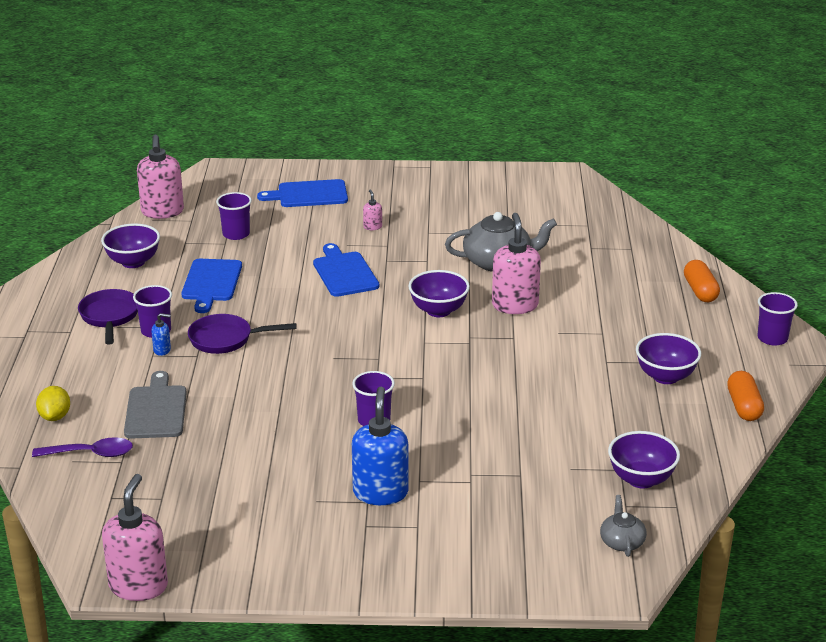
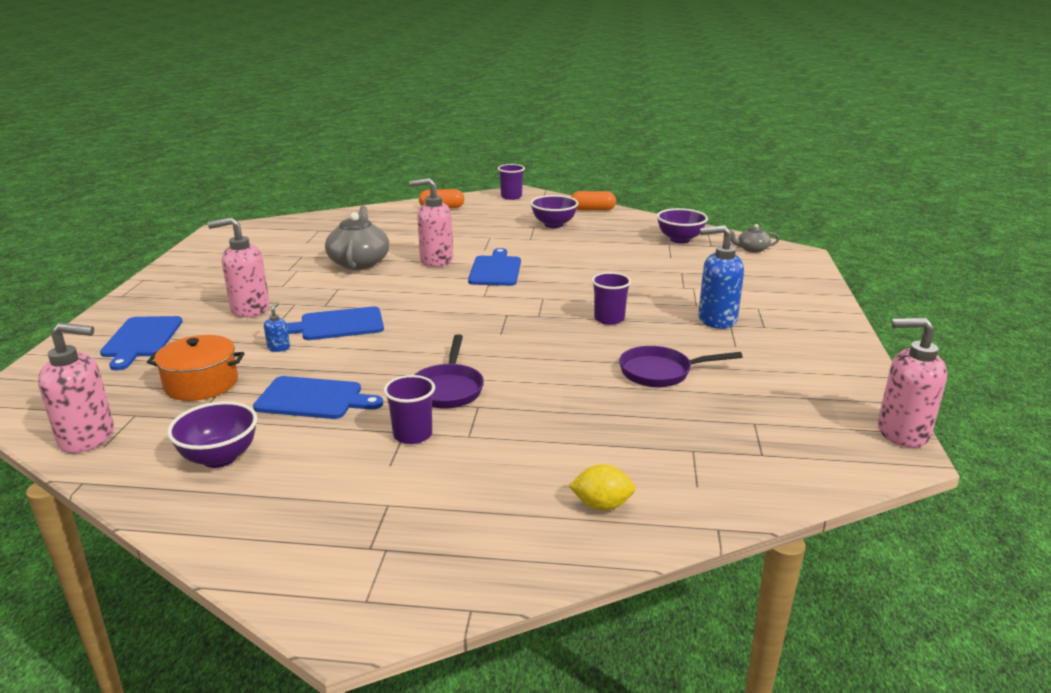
camera: 85 degrees left, 5 degrees down
(91, 453) = (680, 472): purple spoon -> none
(109, 317) = (362, 472): purple pan -> purple pan (661, 372)
(156, 410) = (588, 430): grey cutting board -> none
(162, 350) = (459, 429): blue soap dispenser -> blue soap dispenser (279, 348)
(236, 234) = (201, 383): purple cup -> orange pot
(372, 227) = (249, 309): pink soap dispenser -> pink soap dispenser, size x2.28
(438, 310) = (432, 287): purple bowl -> none
(496, 344) = (495, 270): none -> blue cutting board

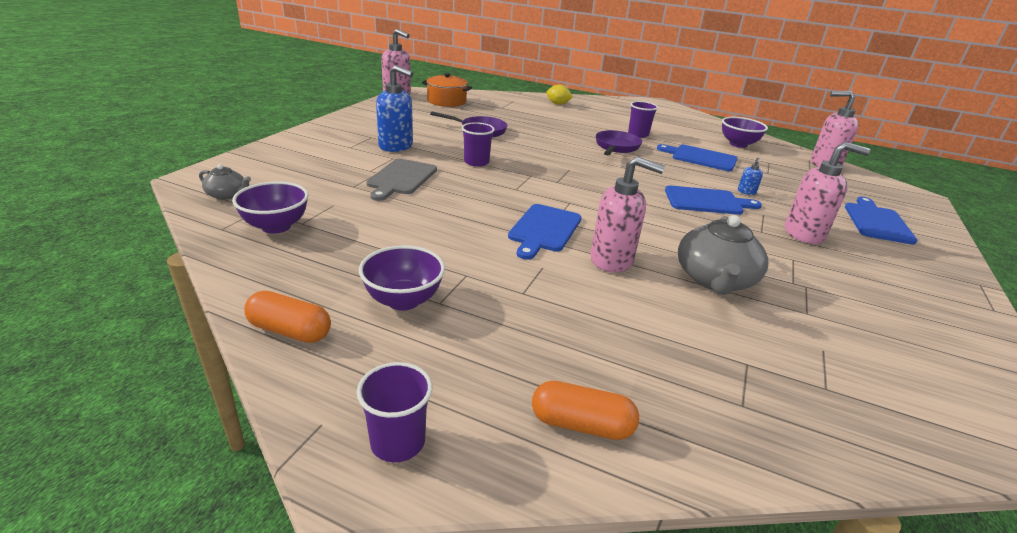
camera: 165 degrees left, 5 degrees up
(201, 383) = (785, 179): orange pot -> orange pot (446, 101)
(655, 286) = (401, 178): none -> grey cutting board

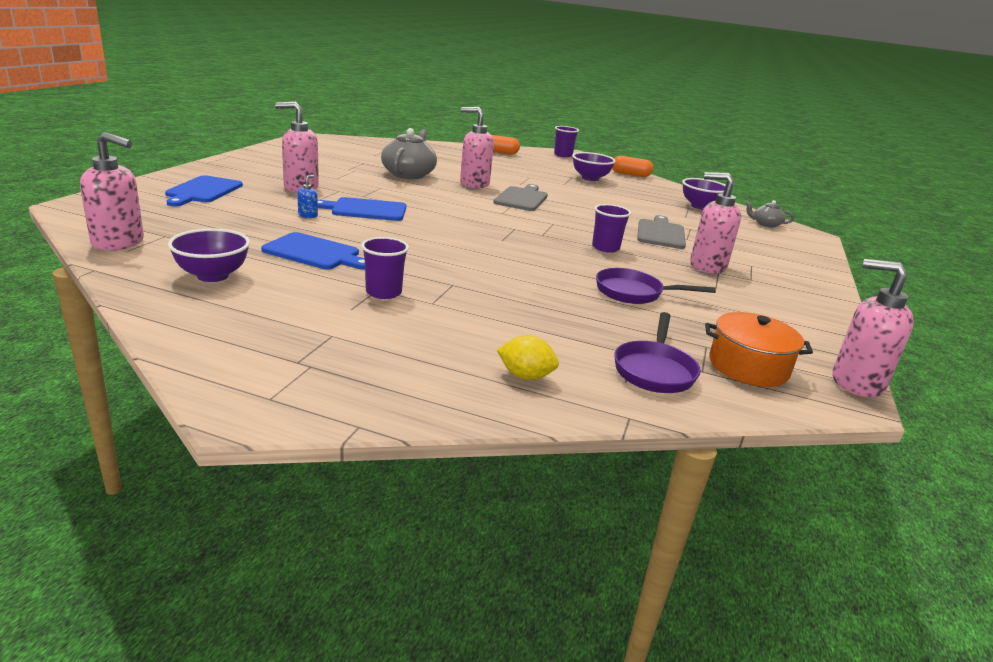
camera: 175 degrees right, 5 degrees down
(396, 146) = (707, 266): blue soap dispenser -> pink soap dispenser
(544, 230) = (522, 198): blue cutting board -> grey cutting board
(616, 147) = (433, 268): purple pan -> purple pan (654, 370)

